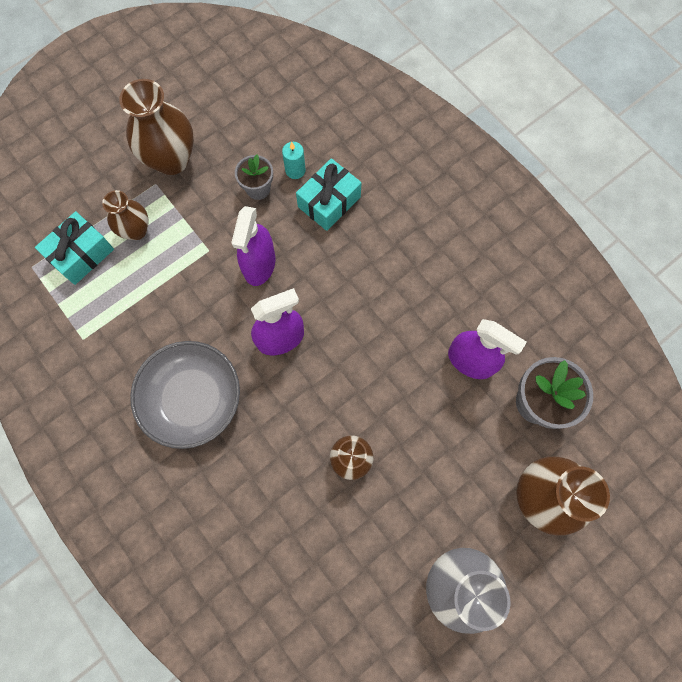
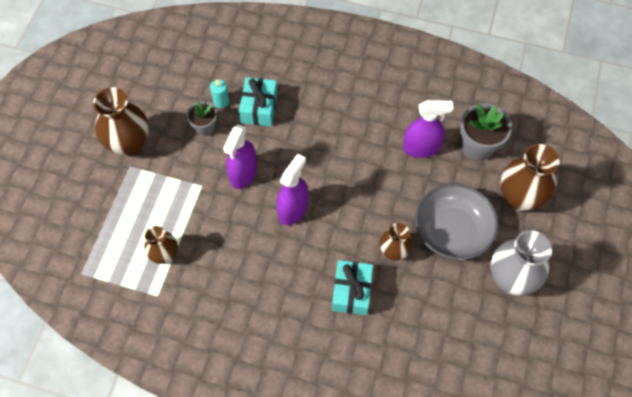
camera: 35 degrees left, 10 degrees down
(81, 254) = (112, 243): turquoise gift -> turquoise gift (351, 291)
(136, 230) = (140, 204): brown vase -> brown vase (165, 255)
(193, 399) = (264, 283): grey bowl -> grey bowl (452, 230)
(259, 265) = (243, 173): purple spray bottle -> purple spray bottle turned 45 degrees clockwise

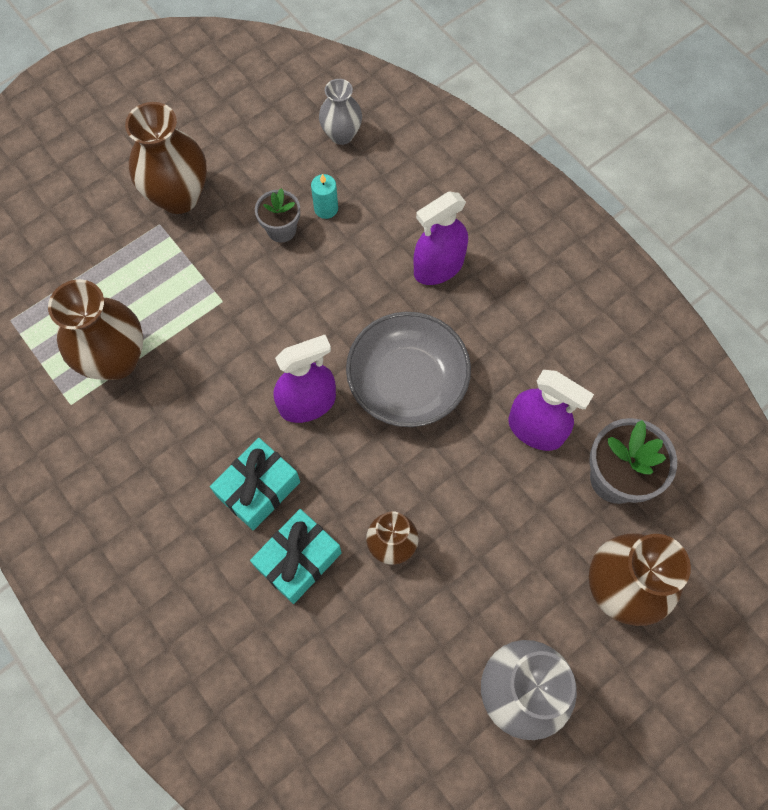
camera: 35 degrees right, 5 degrees up
(165, 255) = (116, 359): brown vase -> brown vase, size x1.68
(198, 57) = (341, 135): none -> grey vase
(243, 173) = (283, 317): purple spray bottle -> purple spray bottle (438, 267)
(259, 108) = (366, 245): turquoise gift -> turquoise gift (258, 489)
(452, 230) = (491, 570): grey bowl -> grey bowl (407, 382)

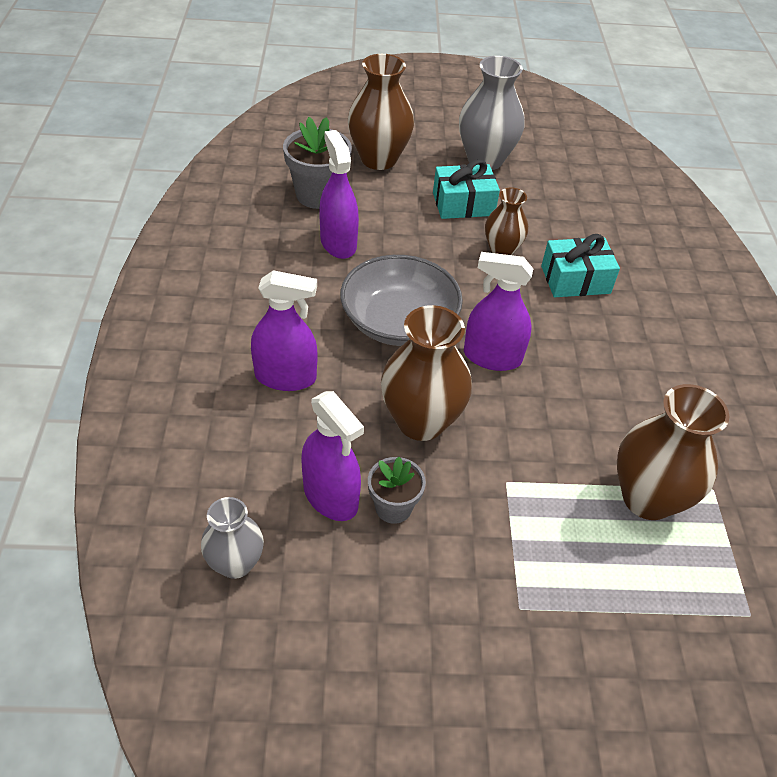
camera: 145 degrees left, 20 degrees down
(179, 196) = (475, 626): brown vase -> brown vase (421, 421)
(258, 489) = (576, 331): turquoise gift -> turquoise gift (463, 204)
(326, 208) = (330, 496): turquoise candle -> purple spray bottle

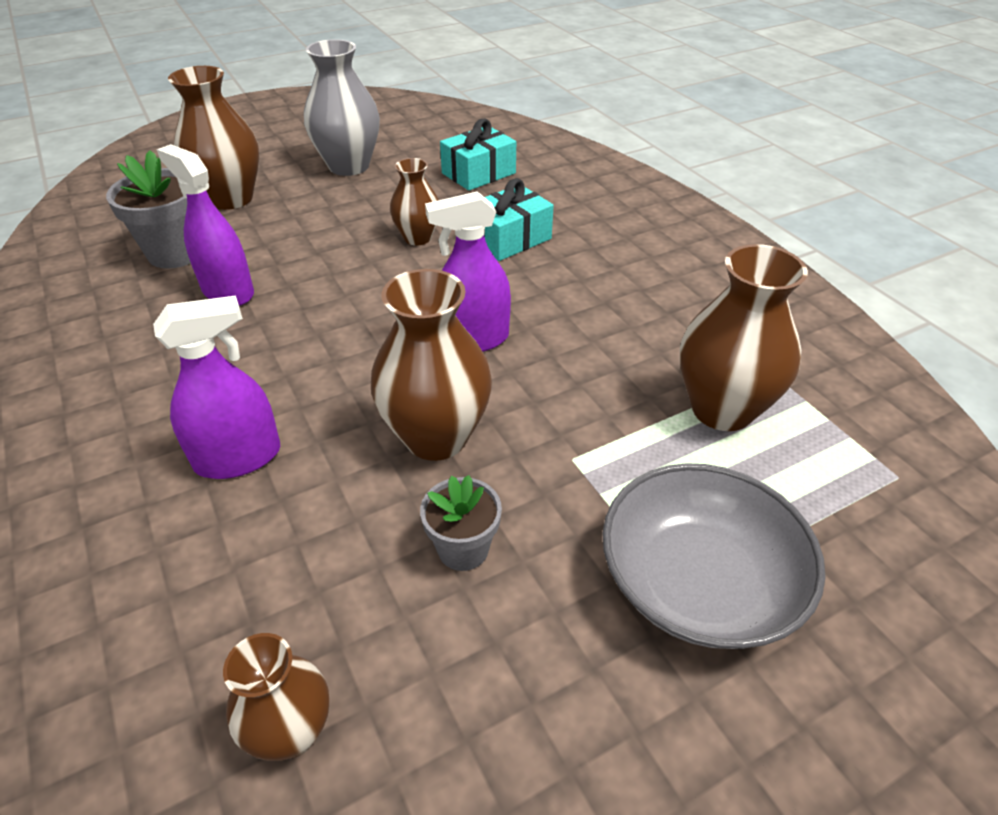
camera: 25 degrees left, 5 degrees down
(235, 563) = (292, 732): grey vase -> brown vase
(330, 496) = (376, 574): purple spray bottle -> none
(399, 321) = (346, 344): grey bowl -> grey bowl (698, 582)
(463, 204) = (350, 210): turquoise gift -> turquoise gift (478, 173)

